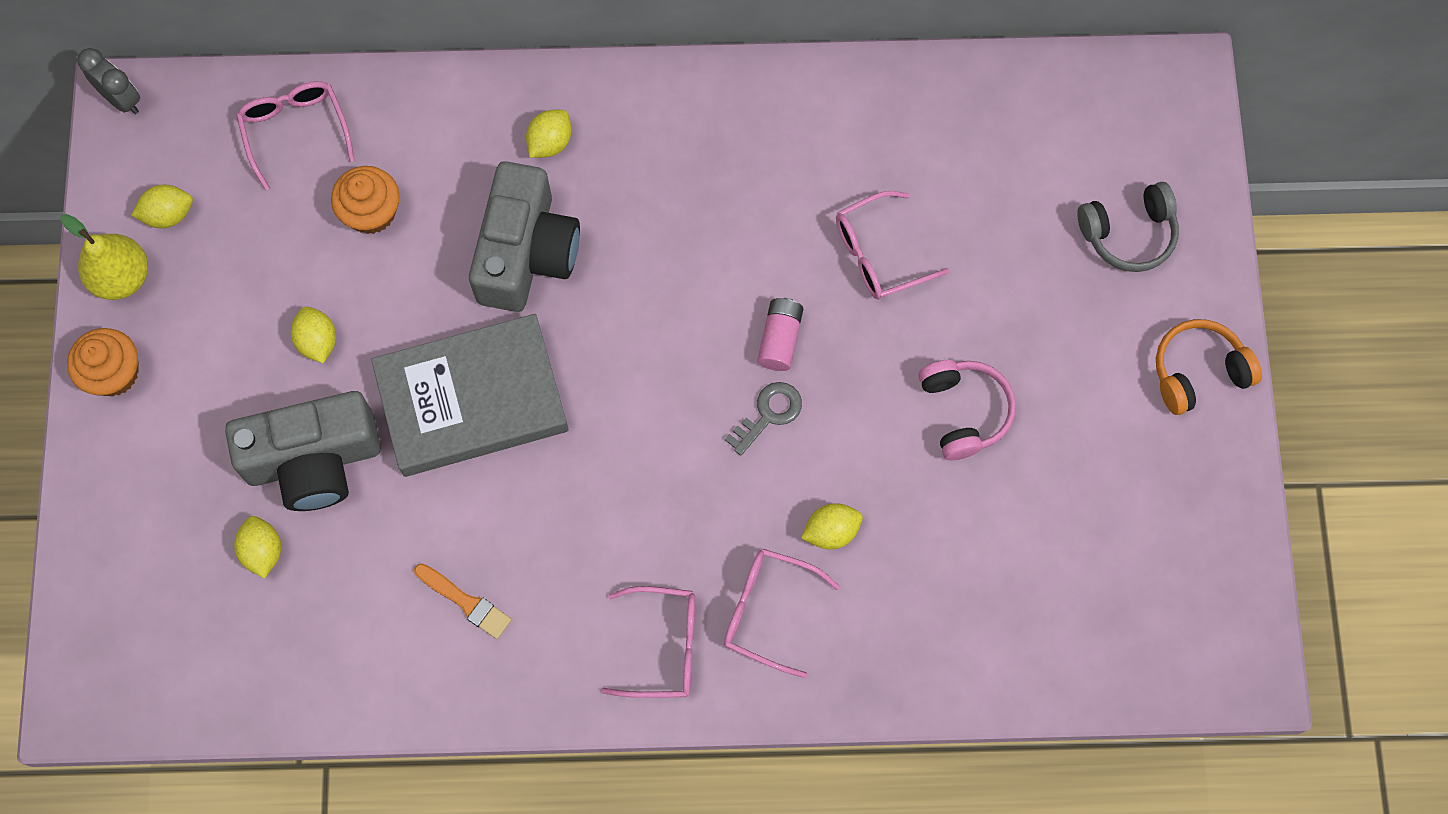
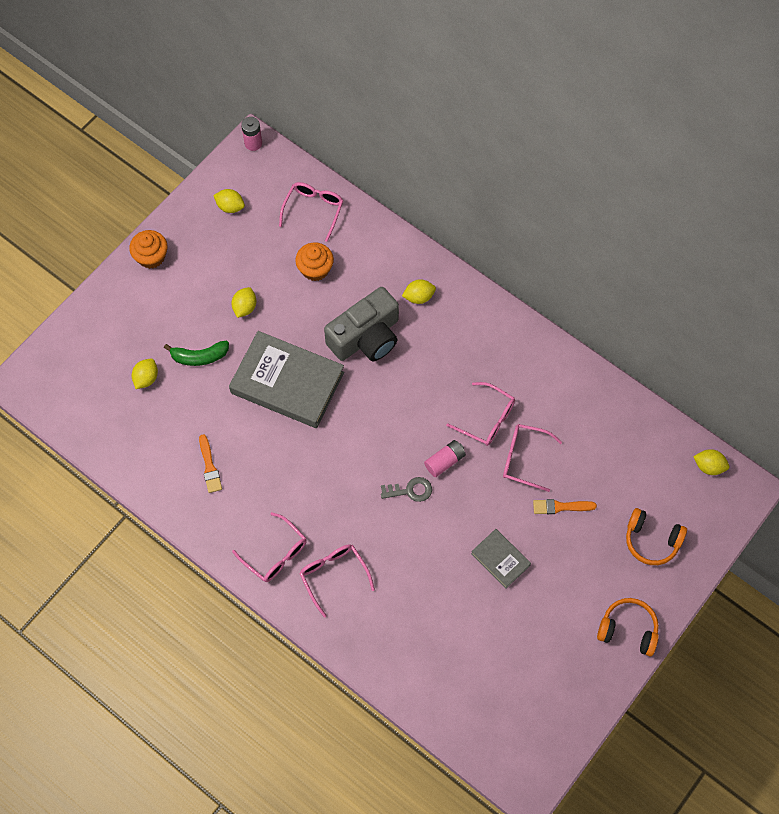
camera: 40 degrees right, 5 degrees down
(121, 99) = (253, 143): grey clock -> pink battery
(122, 277) = (189, 219): yellow pear -> none
(314, 460) = (199, 357): grey camera -> green banana
(785, 239) = (486, 419): none -> pink glasses
(831, 531) = (392, 564): yellow lemon -> yellow lemon (709, 466)
(964, 411) = (500, 559): pink headphones -> grey book
(980, 280) = (560, 507): none -> orange brush
(1128, 234) = (651, 540): grey headphones -> orange headphones

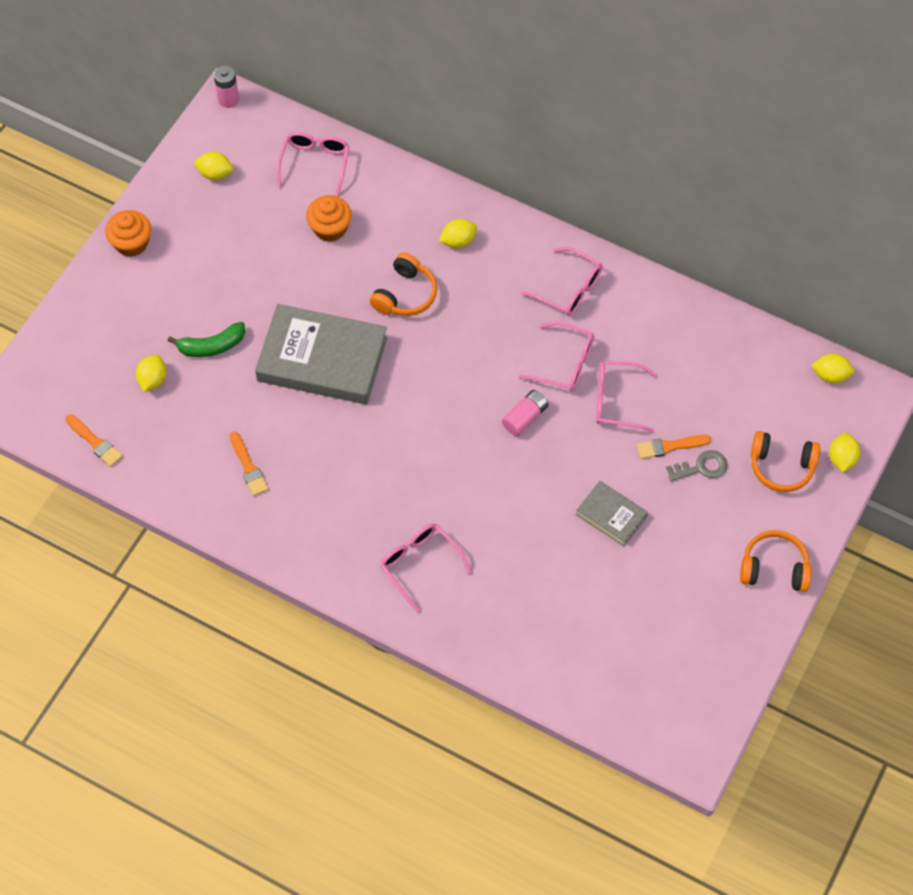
camera: 10 degrees left, 5 degrees down
(90, 425) = (95, 442): none -> orange brush
(245, 307) = (255, 283): yellow lemon -> yellow lemon (841, 459)
(275, 553) = (345, 551): pink glasses -> pink glasses (568, 289)
(366, 337) = (405, 295): grey camera -> orange headphones
(410, 490) = (491, 456): grey key -> grey key (701, 467)

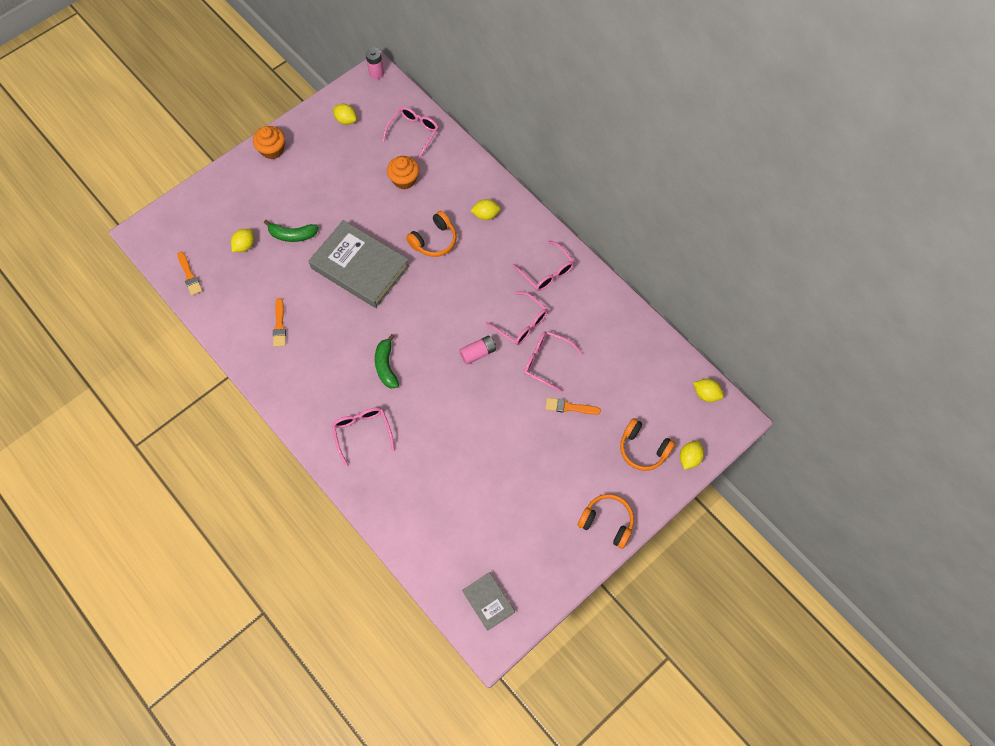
camera: 20 degrees right, 5 degrees up
(413, 472) = (386, 366): none -> green banana
(611, 515) = (508, 443): grey book -> grey book (488, 601)
(701, 467) = (586, 430): grey key -> none

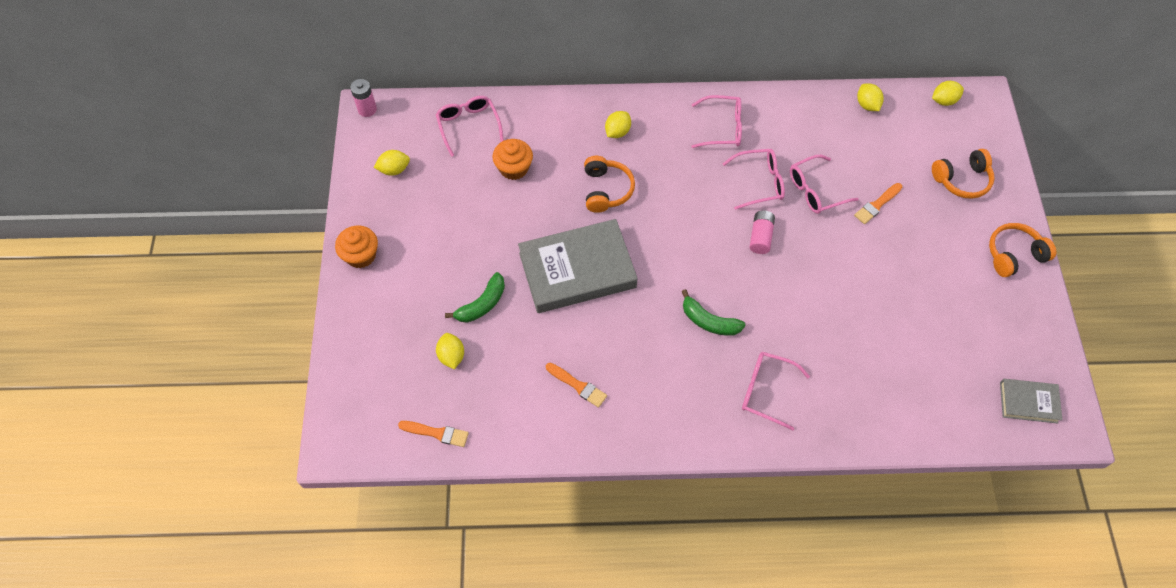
camera: 50 degrees left, 5 degrees down
(689, 458) = (996, 154): yellow lemon -> yellow lemon (867, 105)

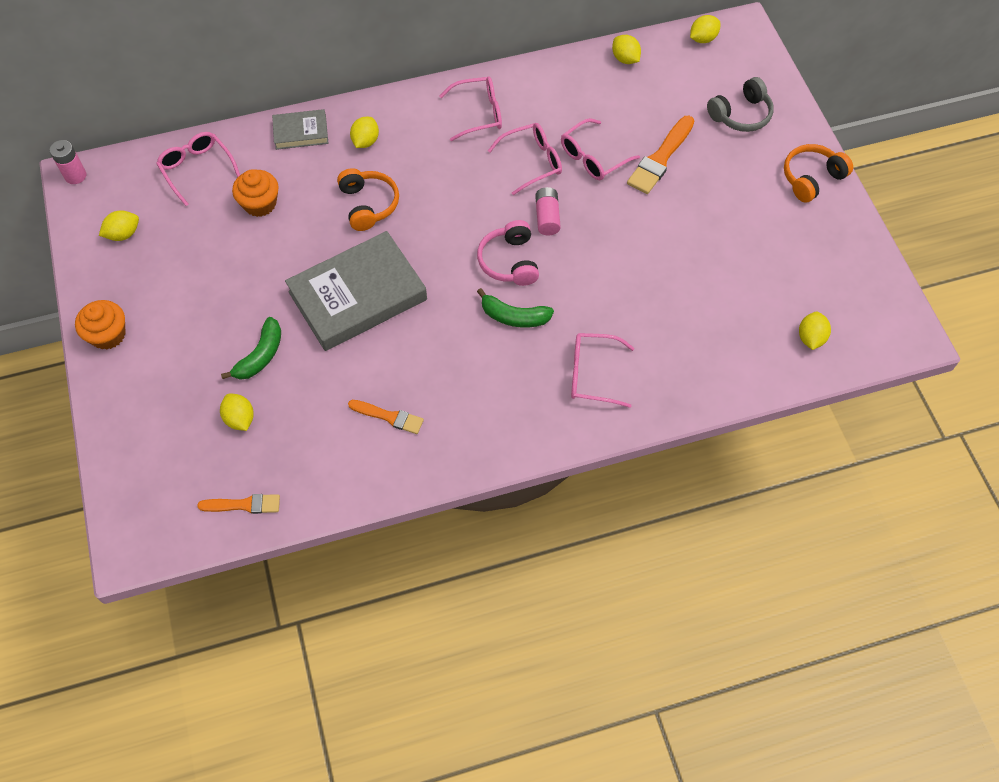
camera: 15 degrees left, 0 degrees up
(717, 270) = (509, 261): none -> pink headphones
(877, 205) = (660, 158): orange brush -> orange brush, size x1.59
(962, 180) = (741, 115): orange headphones -> grey headphones
(975, 406) = (810, 338): none -> yellow lemon
(1028, 402) = (862, 322): grey book -> grey book (301, 132)

